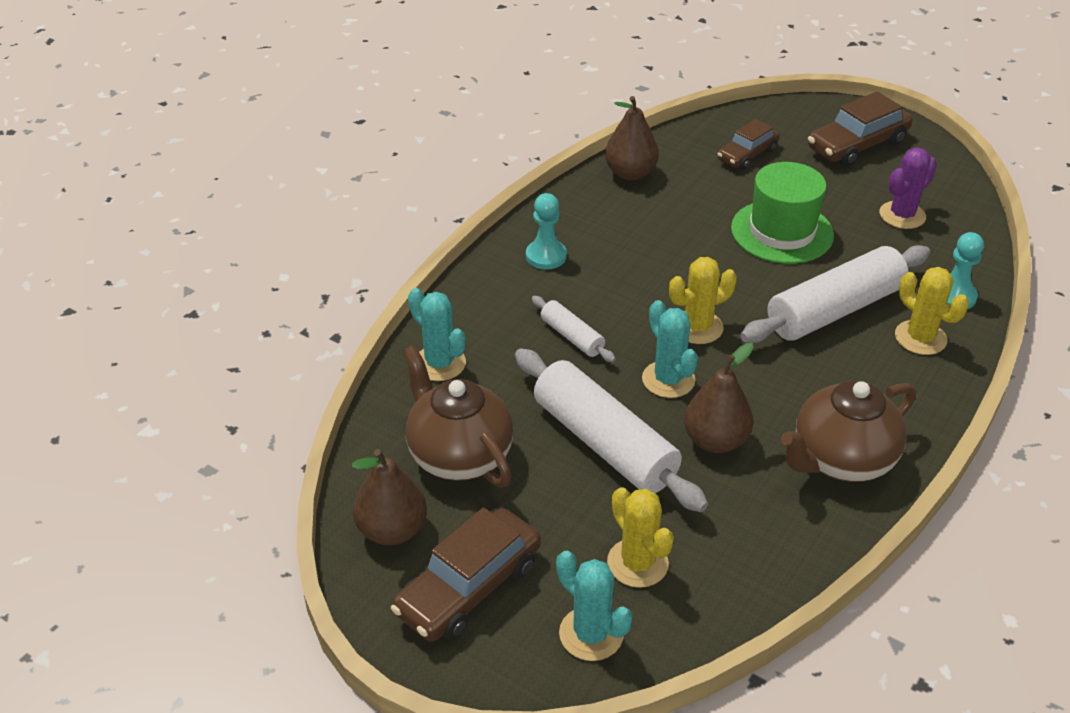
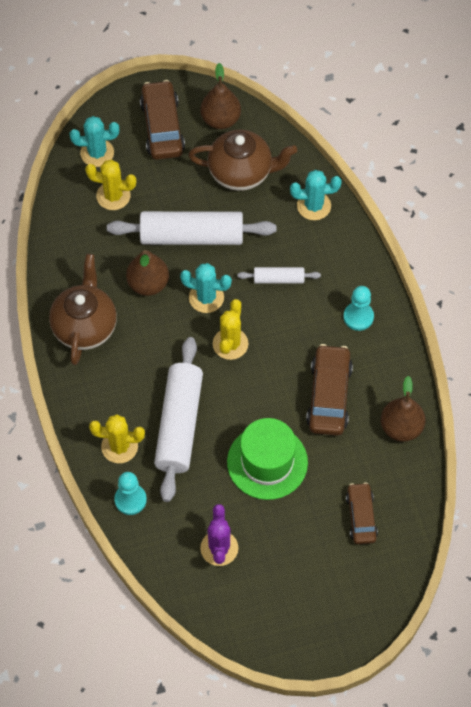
camera: 130 degrees right, 20 degrees up
(857, 145) = (311, 598): brown car -> brown car (329, 396)

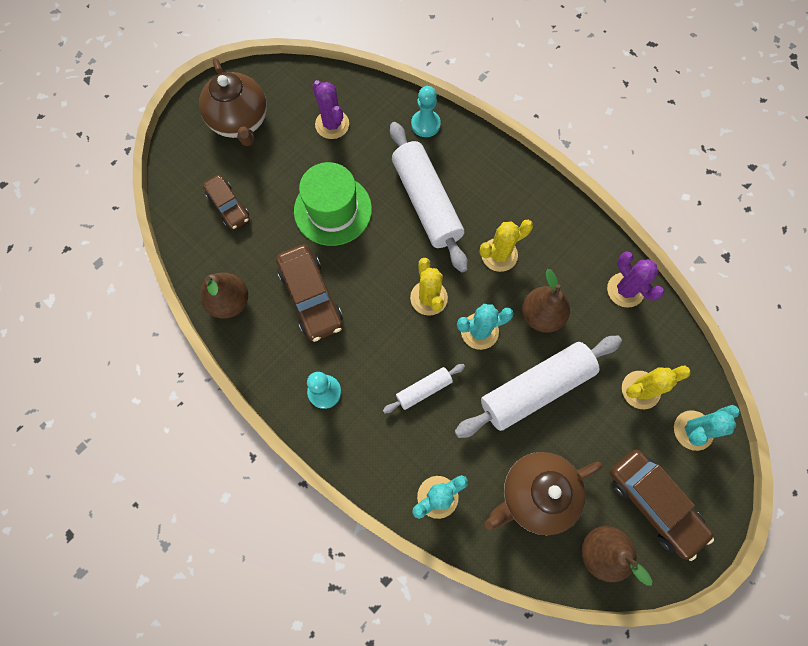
camera: 150 degrees right, 10 degrees up
(66, 267) = (625, 290): none -> purple cactus
(85, 326) = (566, 244): brown teapot -> brown teapot (240, 121)
(119, 446) = (463, 159): yellow cactus -> yellow cactus (499, 255)

